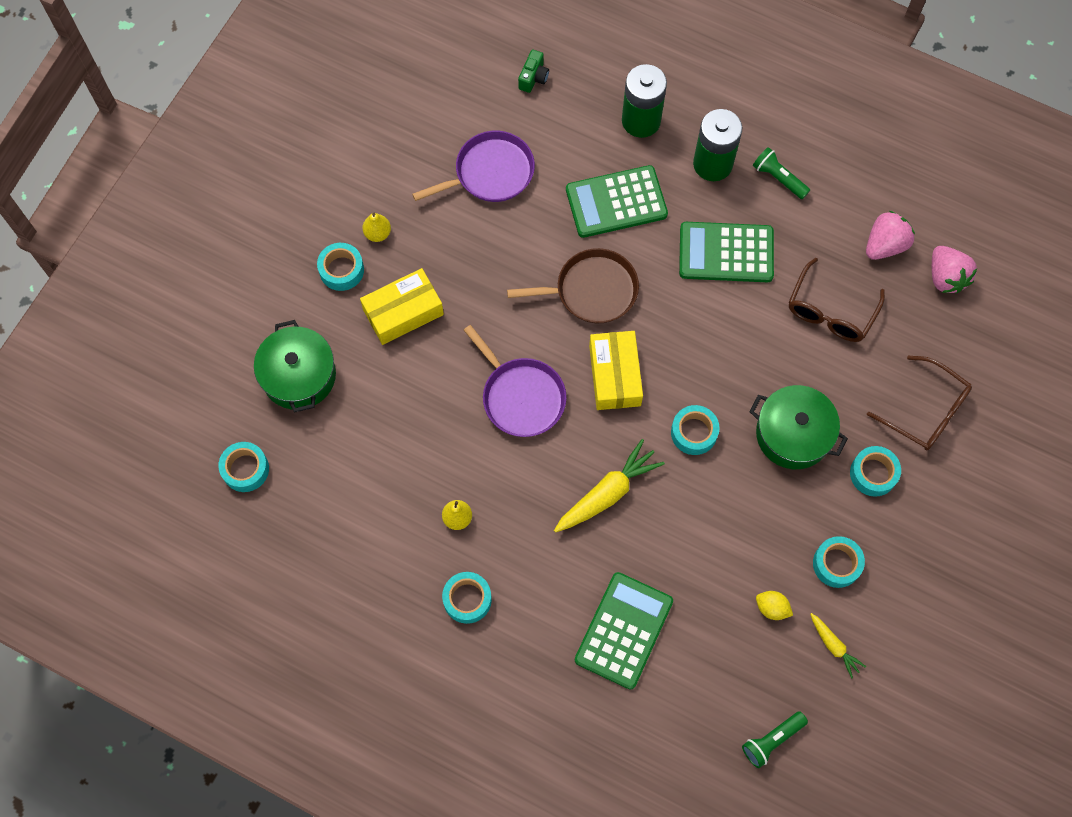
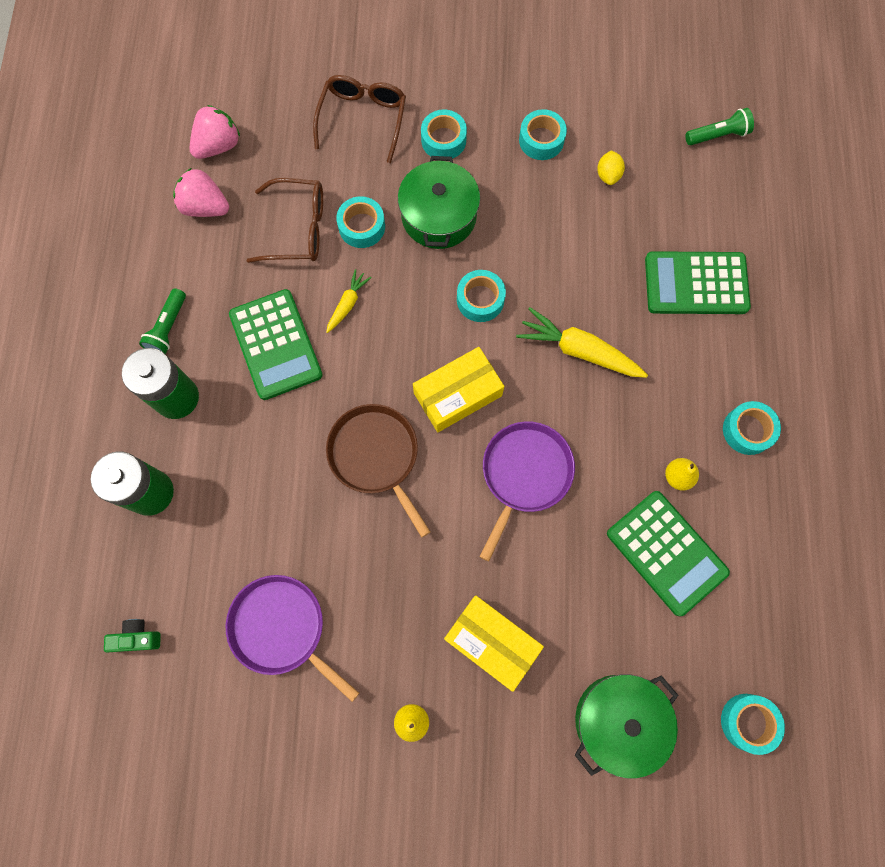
camera: 115 degrees left, 5 degrees up
(341, 270) = (475, 739): turquoise tape -> turquoise tape (362, 226)
(616, 202) = (263, 475): green calculator -> green calculator (666, 552)
(772, 740) = (717, 135): green flashlight -> green flashlight turned 45 degrees counterclockwise
(834, 646) = (613, 117): yellow carrot -> yellow carrot (348, 304)

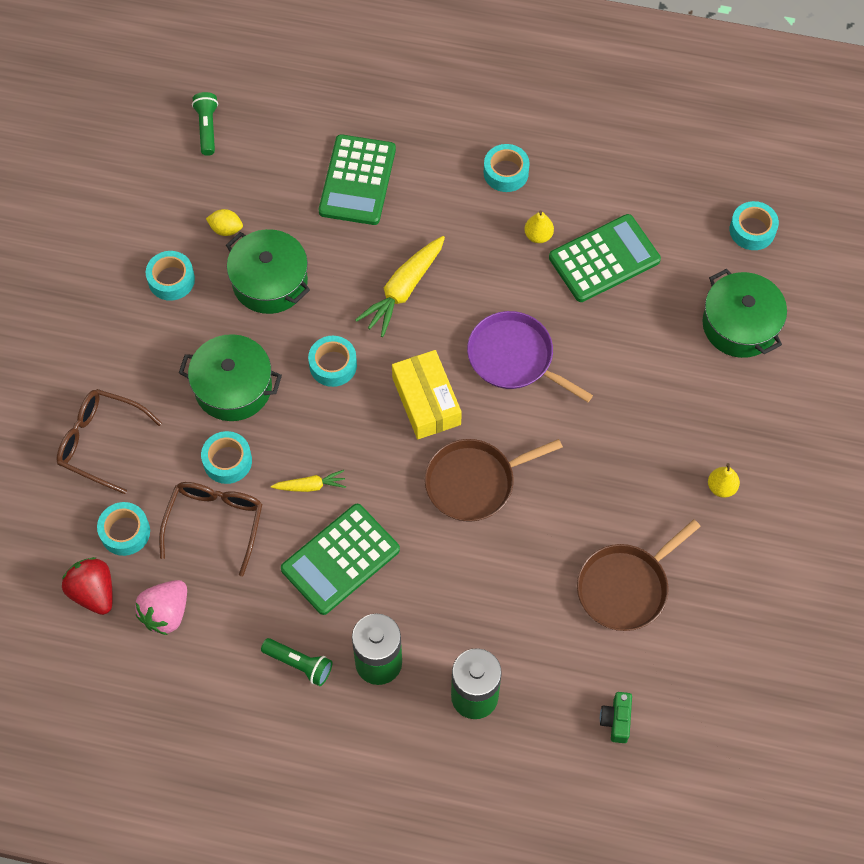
camera: 80 degrees left, 10 degrees down
(218, 145) = (93, 592): pink strawberry -> red strawberry
(276, 344) = (340, 559): green calculator -> green calculator turned 150 degrees clockwise
(282, 628) = (626, 587): purple pan -> brown pan
(348, 304) = (310, 486): yellow carrot -> yellow carrot turned 135 degrees clockwise
(443, 140) = (147, 369): turquoise tape -> turquoise tape (125, 532)
(491, 642) = (662, 411): yellow box -> none
(559, 225) = (270, 282): none -> green pot

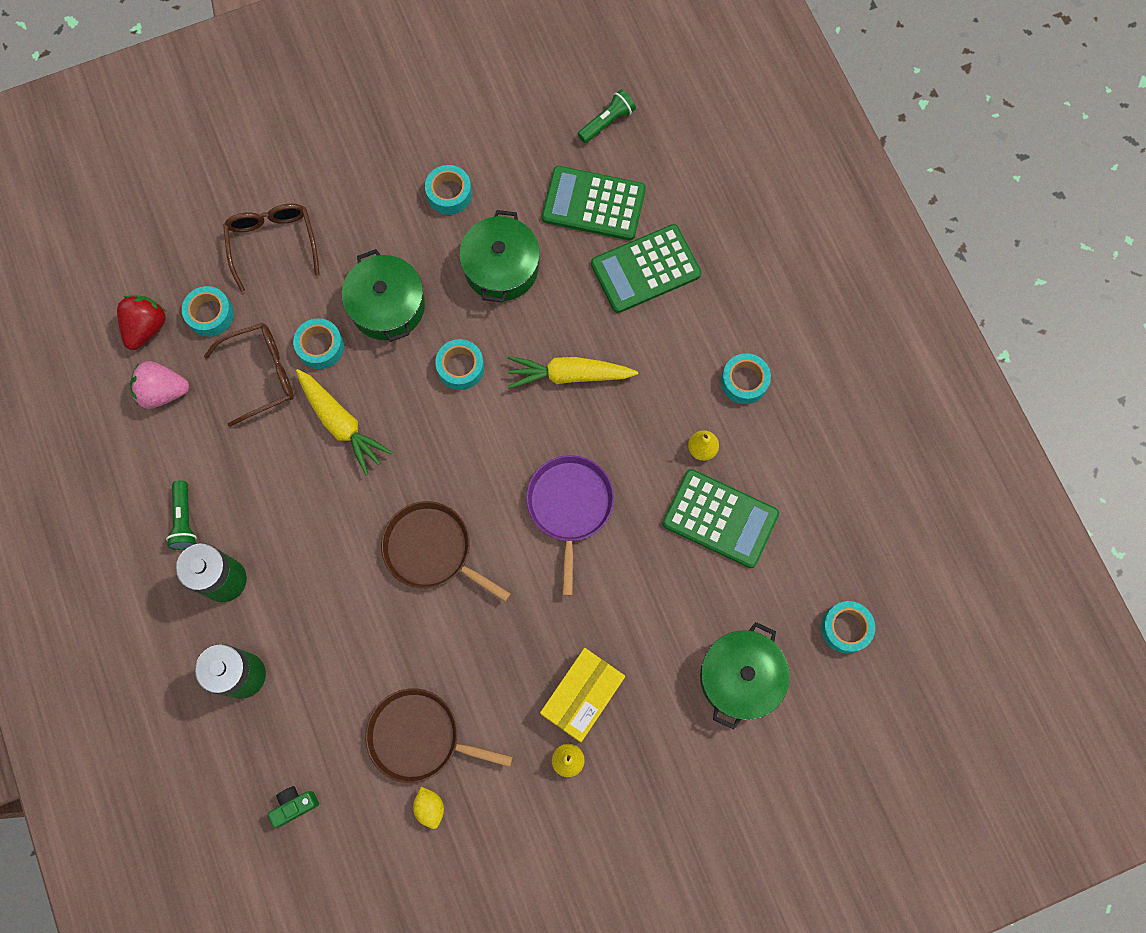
camera: 55 degrees right, 10 degrees up
(226, 229) = (524, 201): yellow lemon -> yellow lemon (430, 807)
(310, 486) = (341, 424): yellow carrot -> yellow carrot, size x1.81
(340, 559) = (293, 491): green calculator -> green calculator (593, 204)
(426, 401) = (479, 462): yellow box -> yellow box (582, 696)

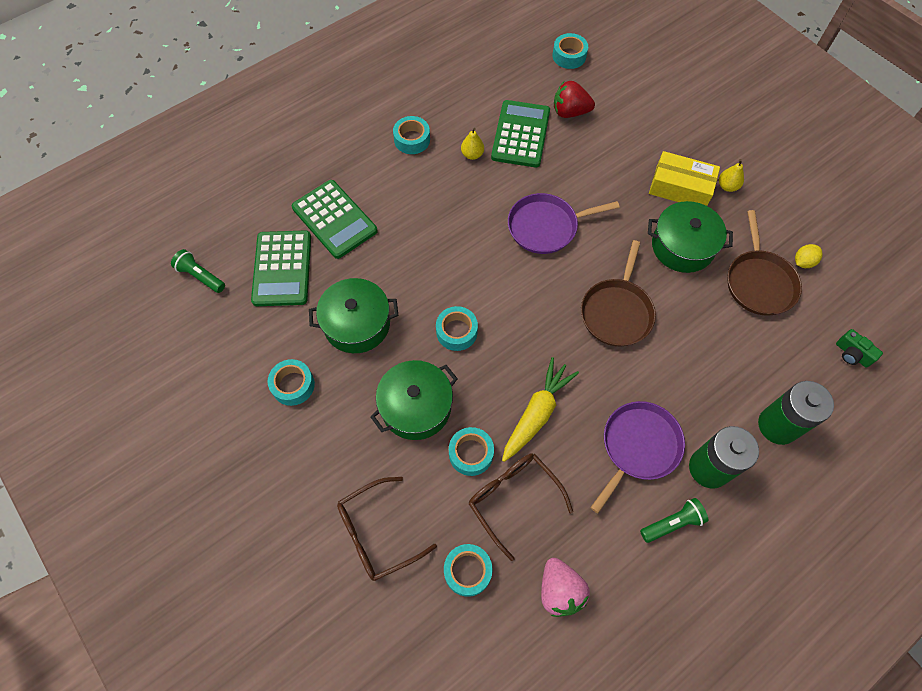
camera: 105 degrees left, 10 degrees down
(146, 327) = (499, 634): red strawberry -> red strawberry (570, 112)
(271, 515) = (638, 447): none -> purple pan
(568, 375) = (440, 252): yellow carrot -> none
(740, 677) = (626, 103): green pot -> green pot (682, 246)

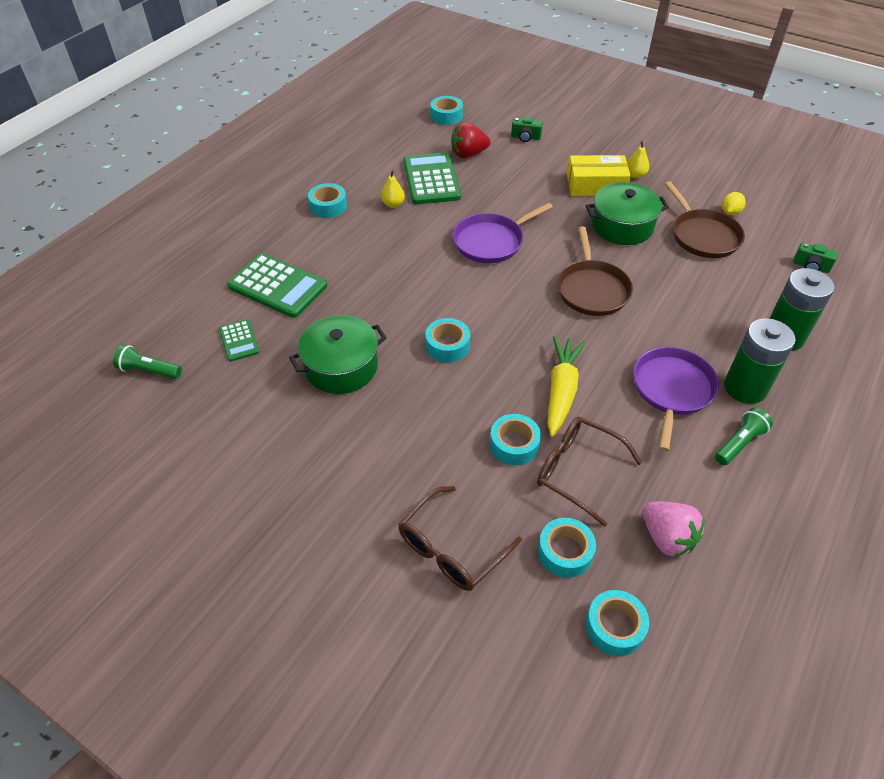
camera: 20 degrees left, 15 degrees down
(282, 268) = (239, 341): green calculator -> green calculator, size x0.52
(293, 385) = (295, 440): turquoise tape -> turquoise tape (614, 627)
(416, 407) = (437, 420): green pot -> none
(637, 106) = (525, 137): none -> green camera

